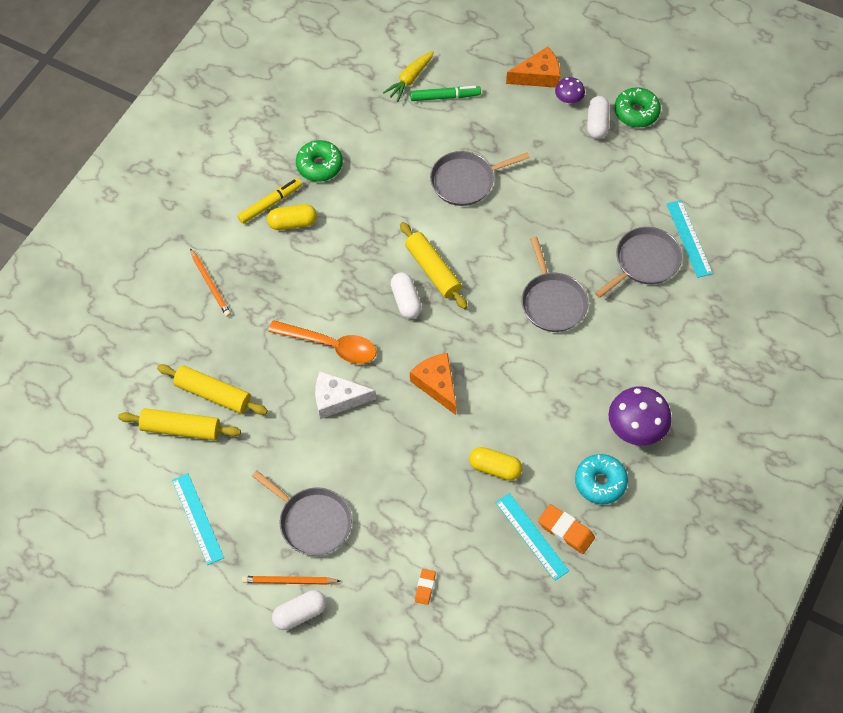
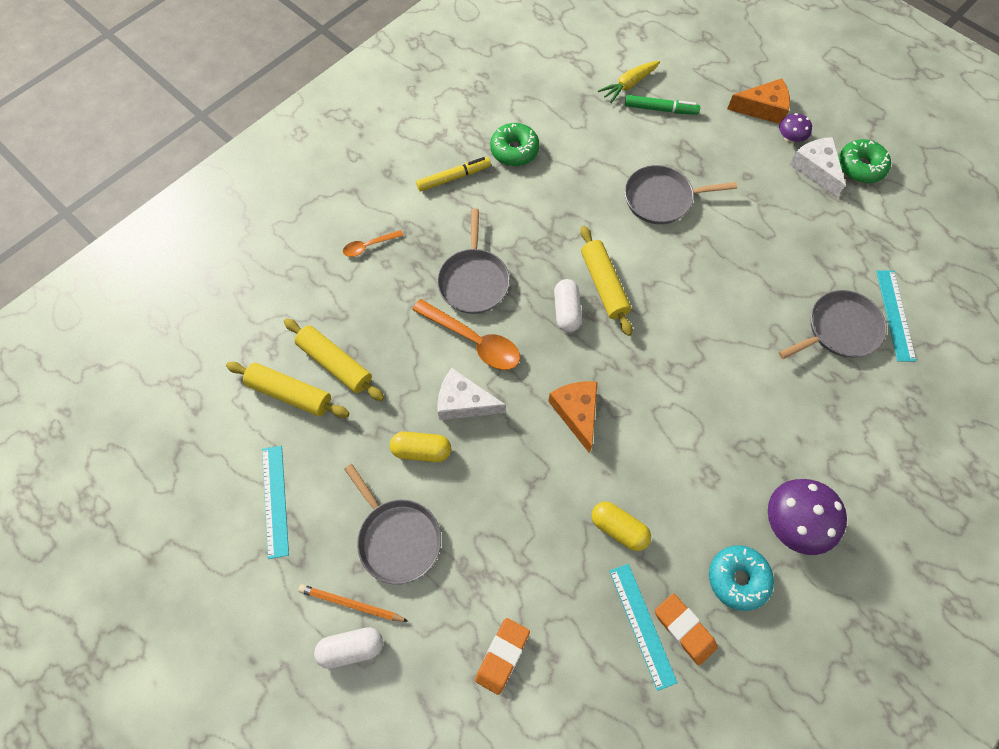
camera: 15 degrees right, 5 degrees up
(210, 284) = (369, 246): orange pencil -> orange spoon
(292, 223) = (470, 202): yellow capsule -> yellow capsule (421, 450)
(425, 587) = (502, 656): orange eraser -> orange eraser, size x1.67
(552, 302) = (726, 350): grey pan -> grey pan (474, 280)
(597, 123) = (815, 169): white capsule -> white cheese

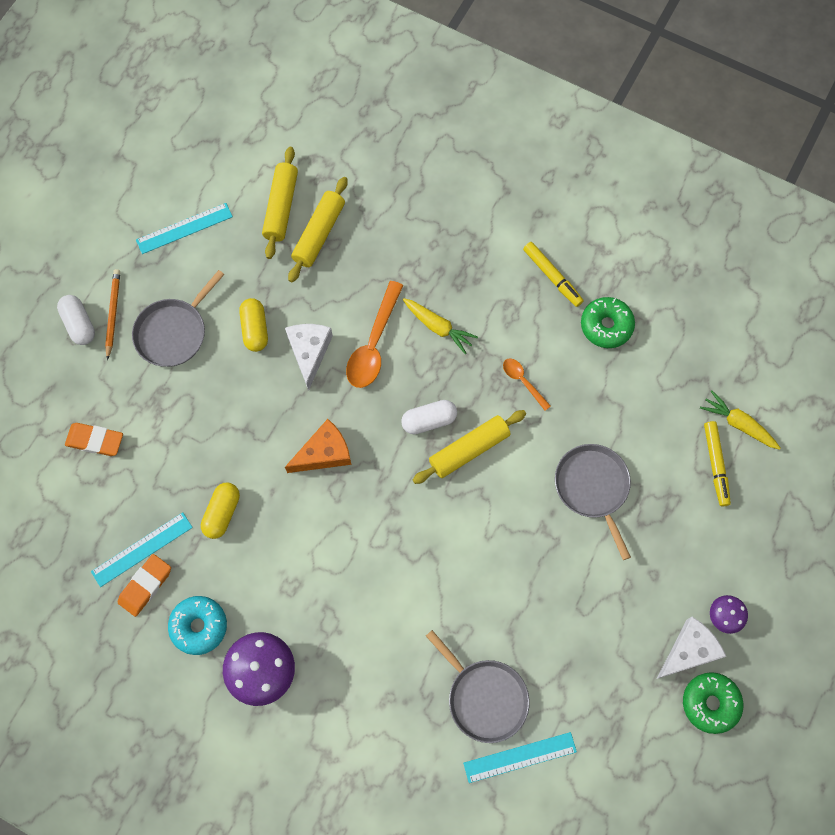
camera: 75 degrees right, 5 degrees up
(369, 246) = (448, 223): orange spoon -> orange spoon (523, 381)
(474, 280) = (438, 327): grey pan -> yellow carrot
(660, 109) = (715, 465): green marker -> yellow marker
(762, 108) = (758, 579): orange cheese -> none

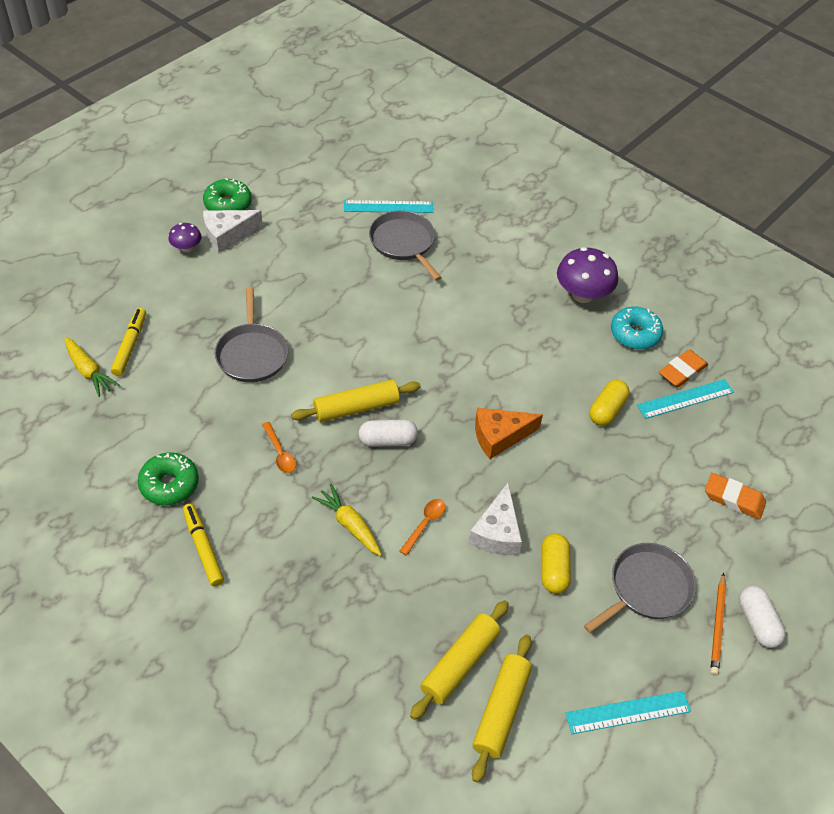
camera: 170 degrees left, 20 degrees down
(373, 344) = (425, 524): orange spoon -> orange spoon, size x0.53

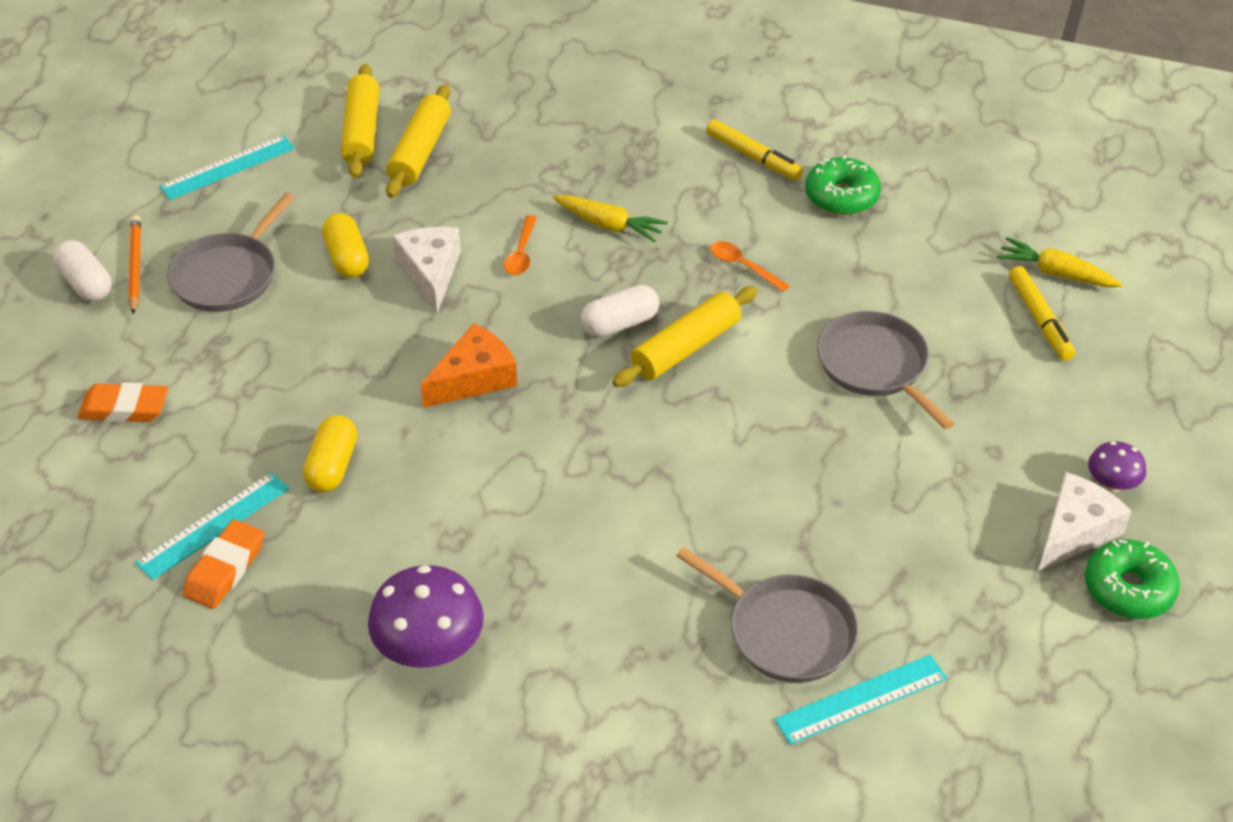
camera: 160 degrees right, 5 degrees down
(635, 334) = (318, 607): turquoise donut -> none

